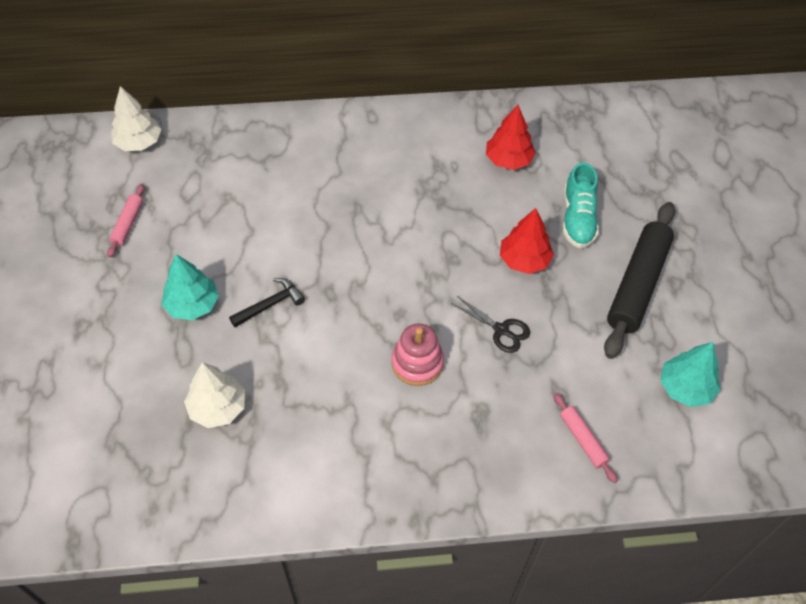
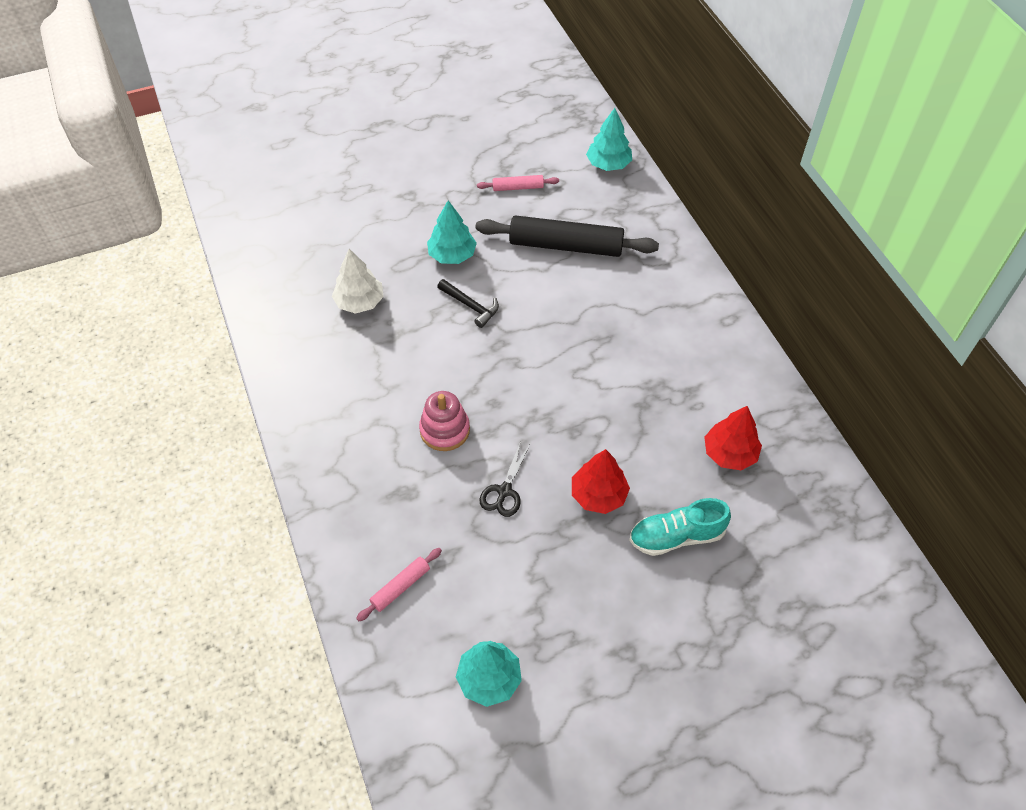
camera: 75 degrees right, 0 degrees up
(138, 143) = (608, 164): white tree -> turquoise tree
(637, 285) = (608, 611): black rolling pin -> black rolling pin (565, 246)

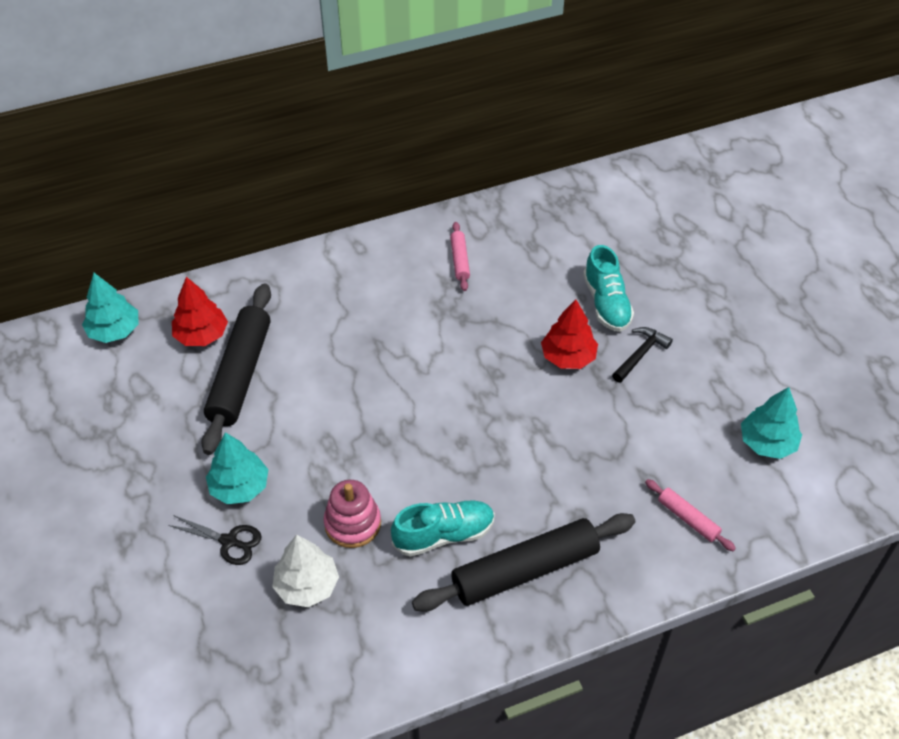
camera: 90 degrees left, 5 degrees down
(358, 448) = (525, 570): none -> black rolling pin
(398, 390) = (444, 535): none -> turquoise shoe
(445, 430) = (498, 486): pink stacking toy -> pink stacking toy (352, 523)
(470, 306) = (323, 466): black hammer -> black hammer (640, 355)
(504, 491) = (570, 432): black scissors -> black scissors (229, 541)
(518, 187) = (135, 420): pink rolling pin -> pink rolling pin (460, 260)
(729, 453) = (516, 260): red tree -> red tree (201, 335)

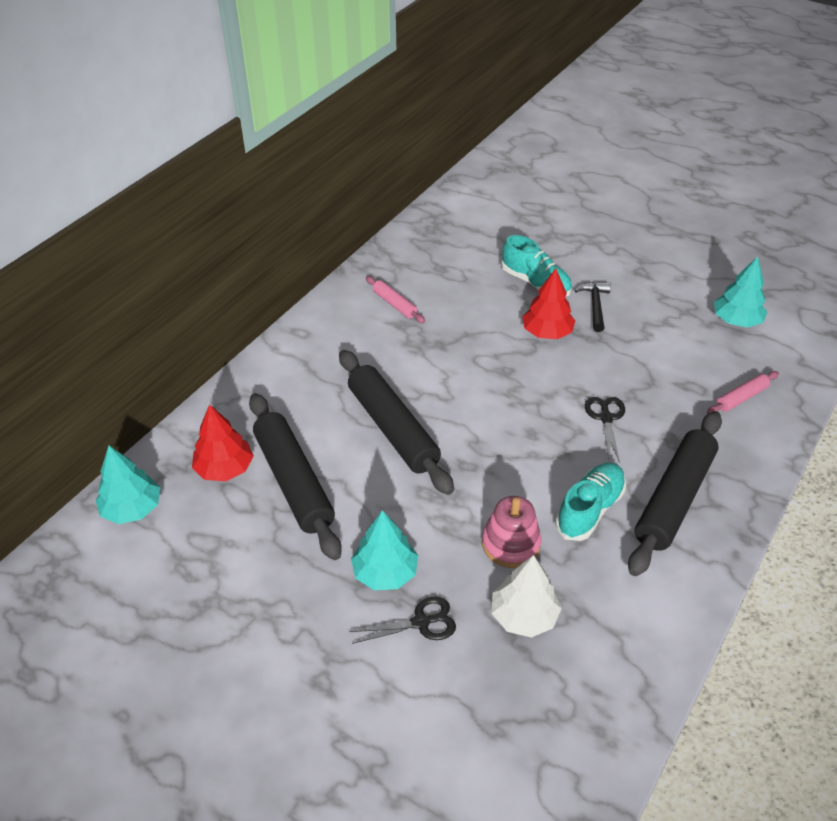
camera: 35 degrees left, 5 degrees down
(353, 373) = (393, 428): none -> black rolling pin
(540, 465) = (606, 418): none -> black scissors
(688, 519) = (741, 397): pink rolling pin -> pink rolling pin turned 45 degrees counterclockwise

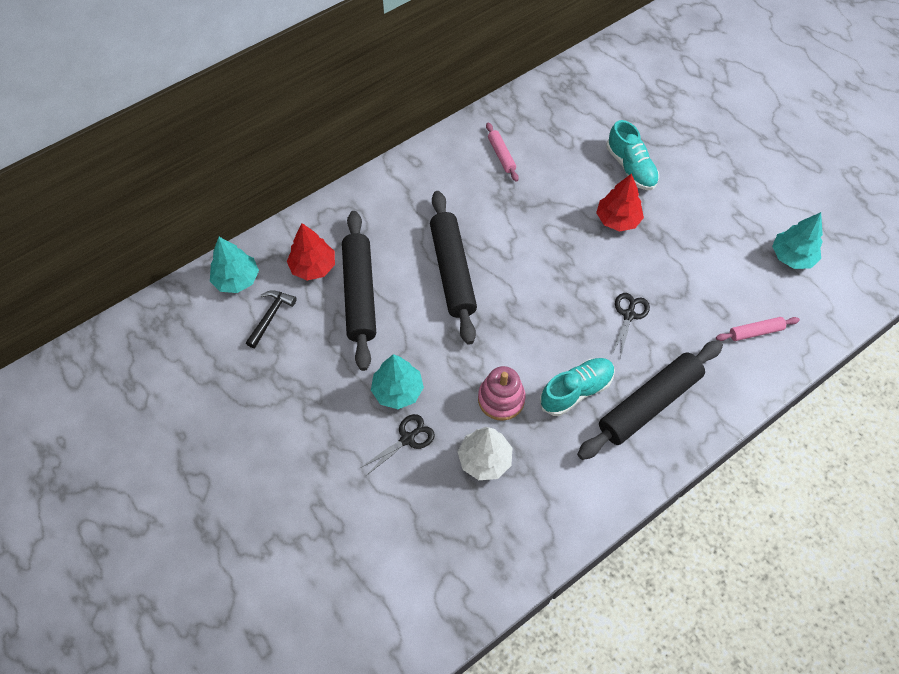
camera: 20 degrees right, 15 degrees up
(421, 622) = (407, 439): black scissors -> black scissors turned 45 degrees counterclockwise
(595, 306) = (672, 205): black hammer -> black hammer (271, 317)

